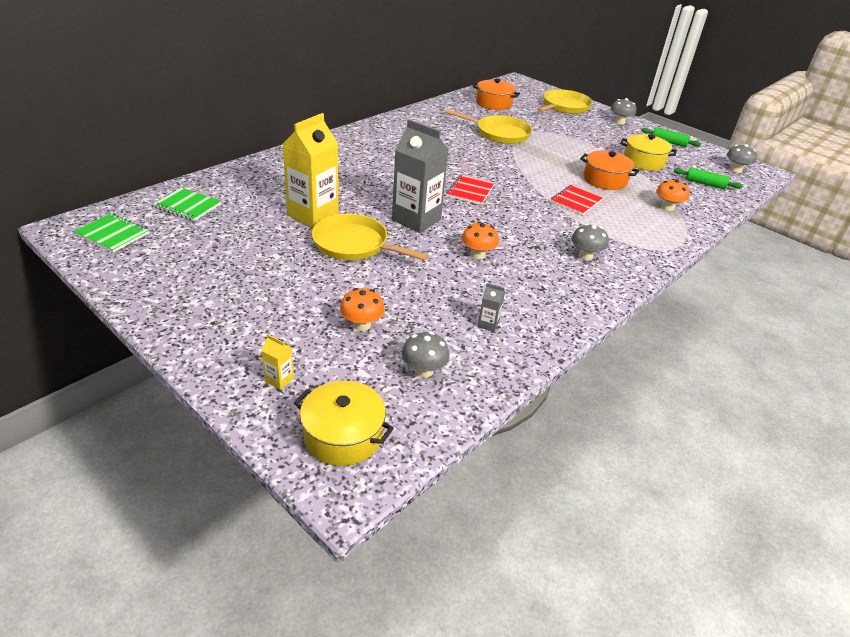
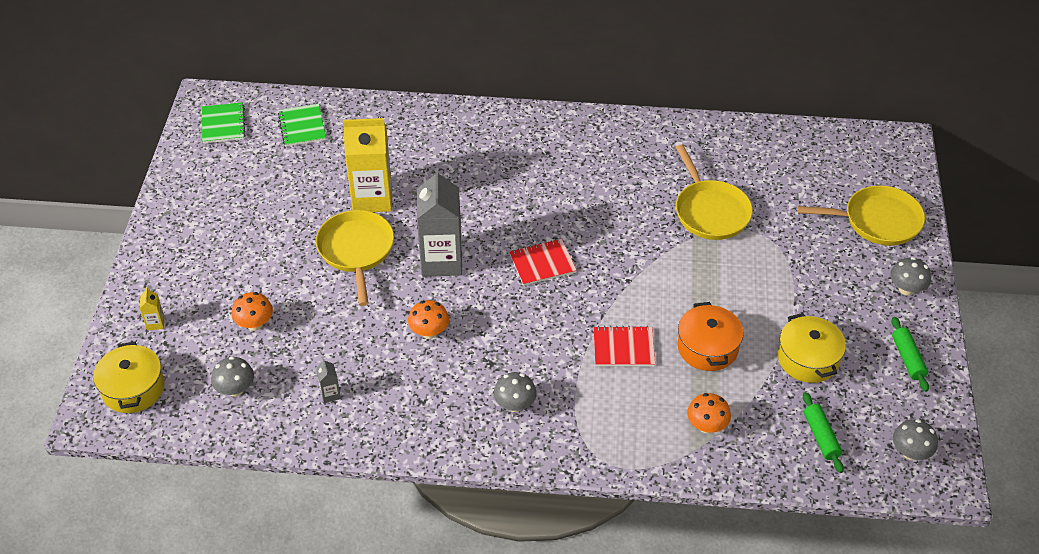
camera: 55 degrees right, 10 degrees up
(494, 103) = (790, 163): orange pot -> none

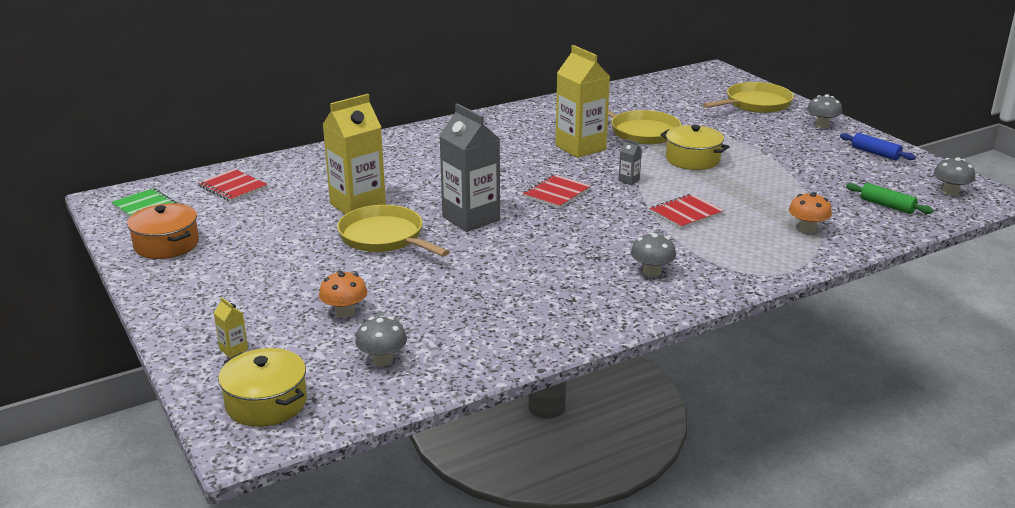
camera: 35 degrees left, 20 degrees down
(302, 126) = (233, 187): green notebook -> red notebook
(330, 394) = (482, 327): grey carton -> grey carton (629, 180)
(429, 332) = (518, 259): orange mushroom -> none
(629, 208) = (580, 148): none -> yellow carton
(707, 347) = (744, 192): orange pot -> orange pot (166, 244)
(808, 359) = (817, 174): yellow pot -> yellow pot (692, 159)
(907, 358) = (875, 153): green rolling pin -> blue rolling pin

